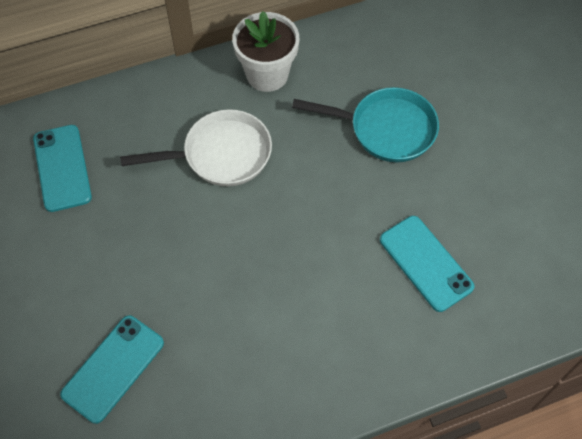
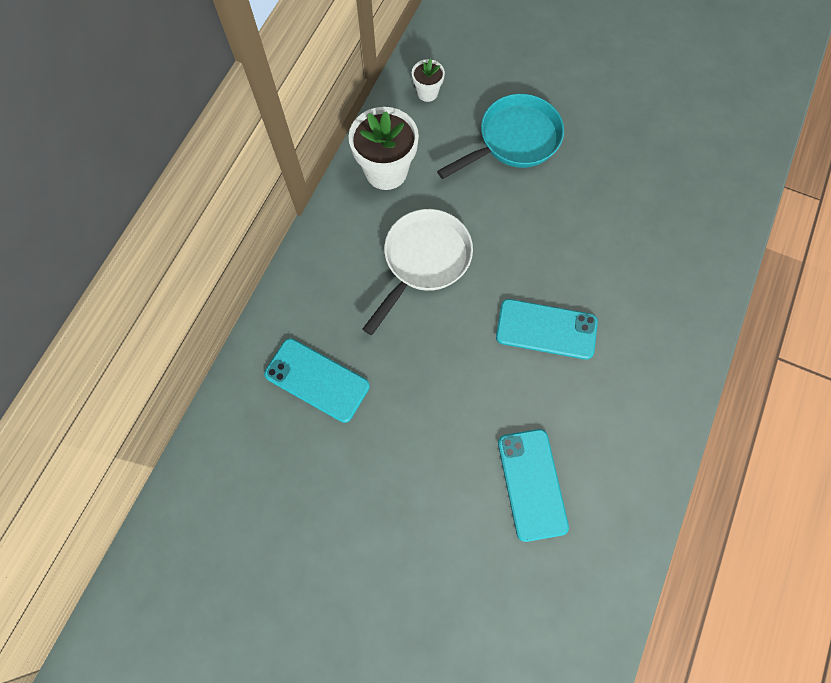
camera: 45 degrees left, 10 degrees up
(360, 45) = (427, 93): none -> white flower pot
(426, 263) = (642, 212): turquoise phone -> turquoise phone (546, 329)

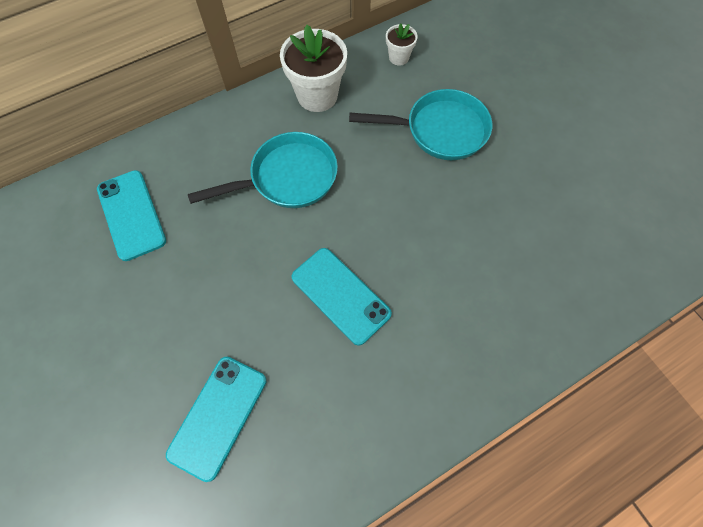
camera: 35 degrees right, 5 degrees down
(423, 261) = (287, 178): white pan -> turquoise pan

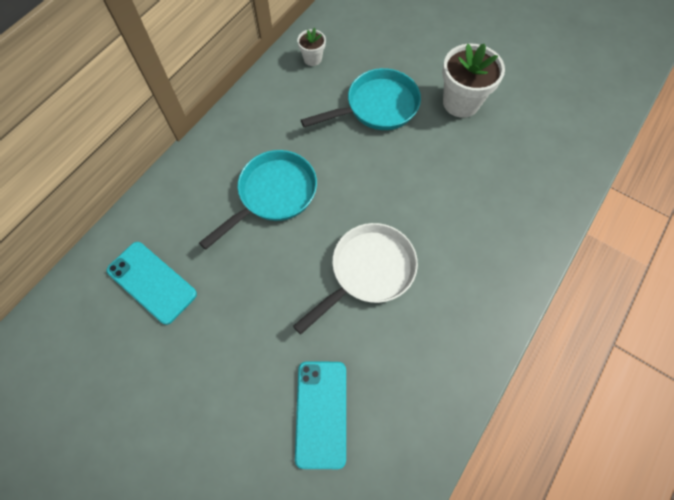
camera: 25 degrees left, 0 degrees up
(317, 96) = (261, 116): white flower pot -> white flower pot (461, 102)
(340, 295) = (368, 271): turquoise phone -> white pan

